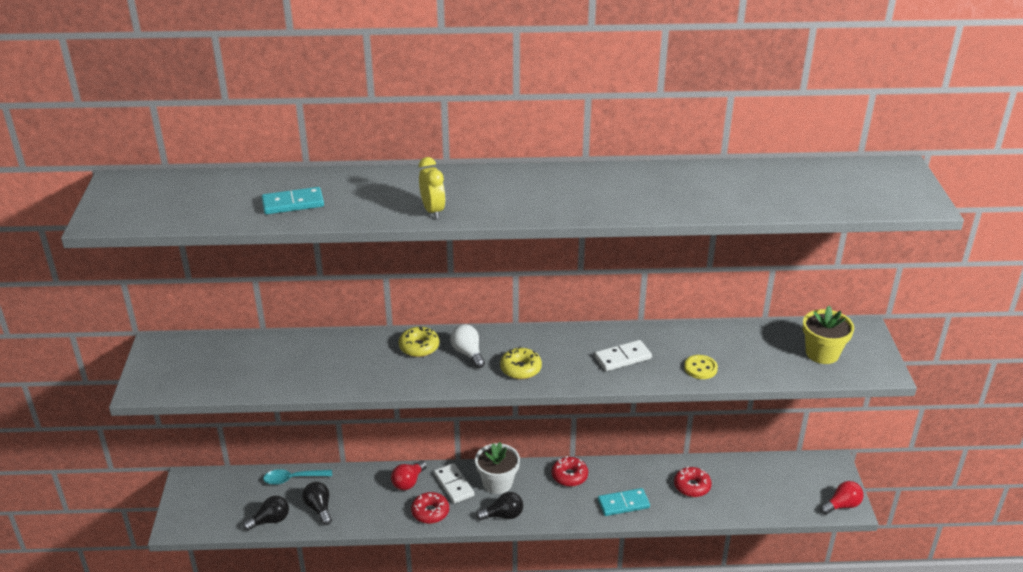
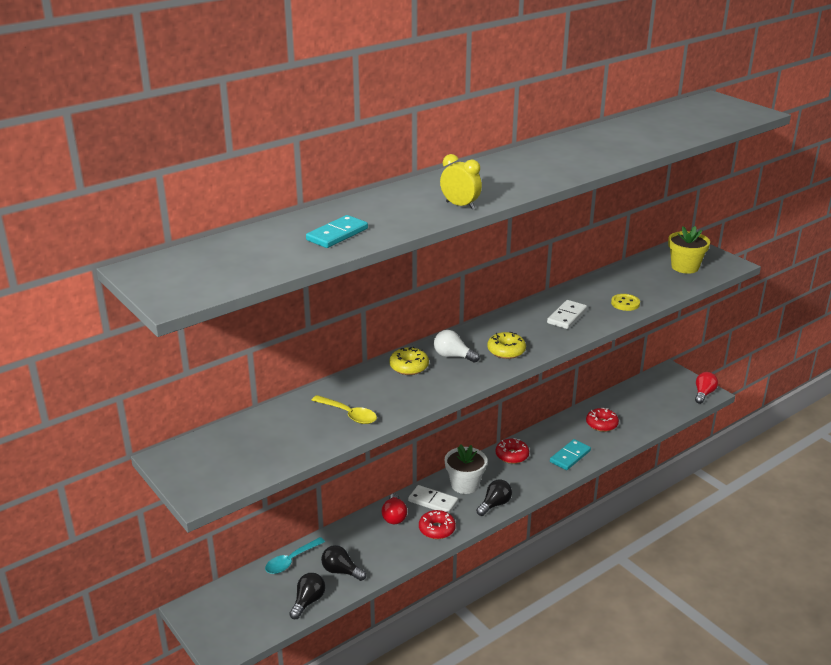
camera: 35 degrees left, 5 degrees down
(319, 370) = (349, 414): none -> yellow spoon

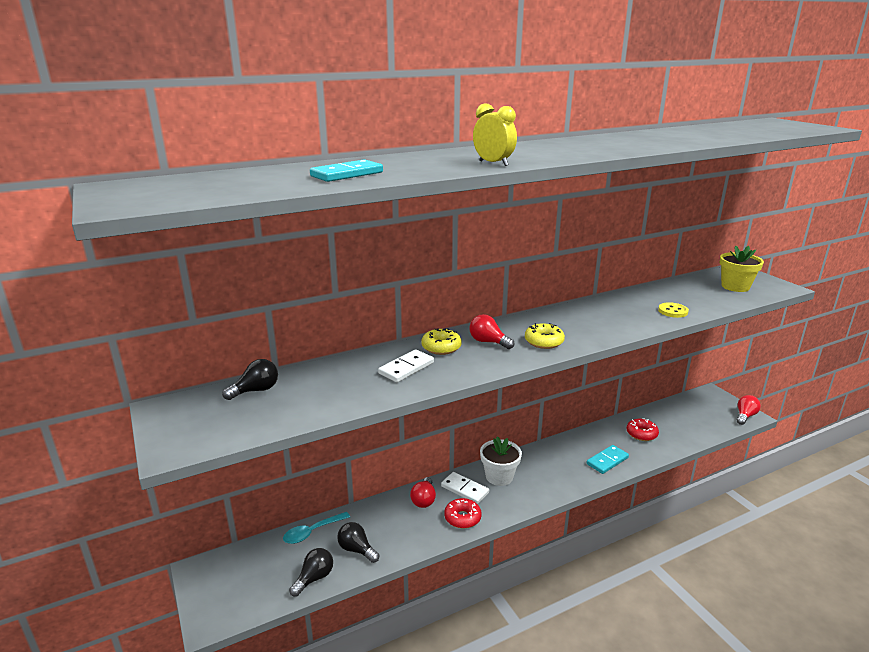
camera: 10 degrees right, 5 degrees down
(349, 414) = (364, 385): yellow spoon -> none
(453, 356) = (488, 342): white light bulb -> red light bulb
(495, 504) = (525, 500): black light bulb -> black light bulb (256, 390)
(512, 455) = (550, 454): red donut -> none
(566, 316) = (611, 317): white domino -> white domino (406, 368)

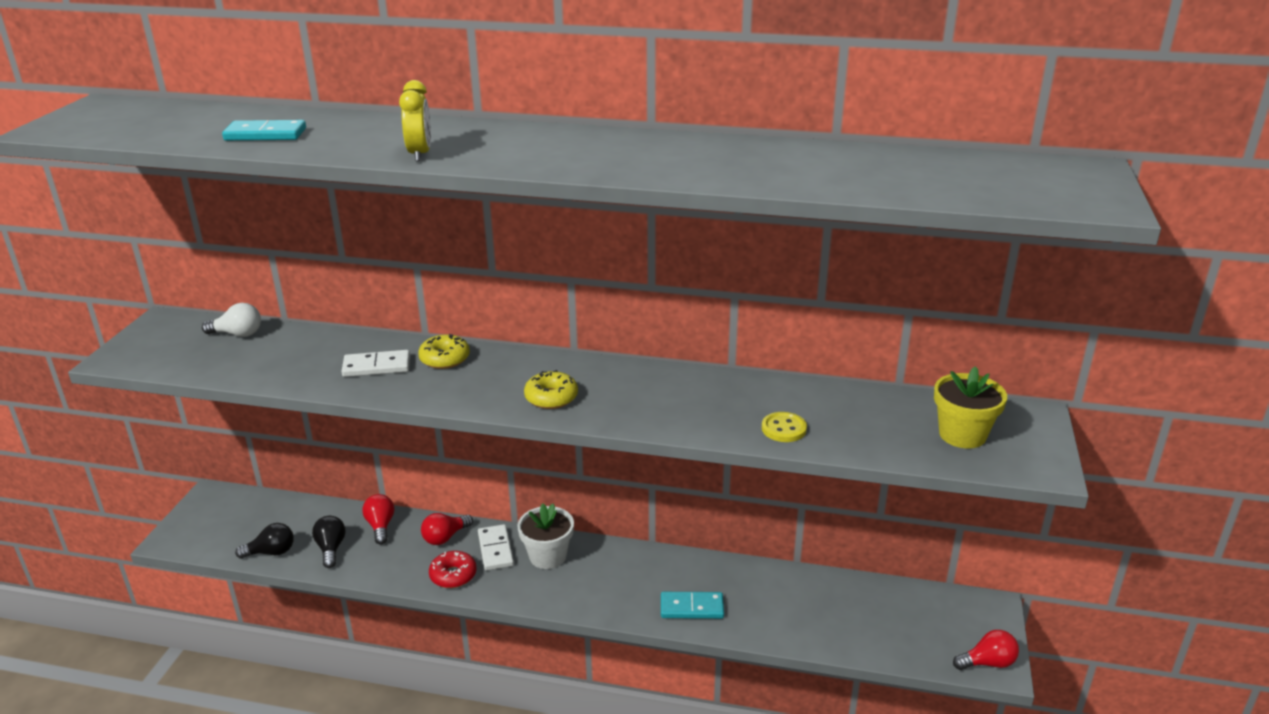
camera: 40 degrees right, 5 degrees up
(256, 390) = (238, 334): black light bulb -> white light bulb
(312, 532) = (320, 512): turquoise spoon -> none
(488, 342) = (498, 373): red light bulb -> red light bulb (380, 526)
(641, 434) = (789, 602): red donut -> none

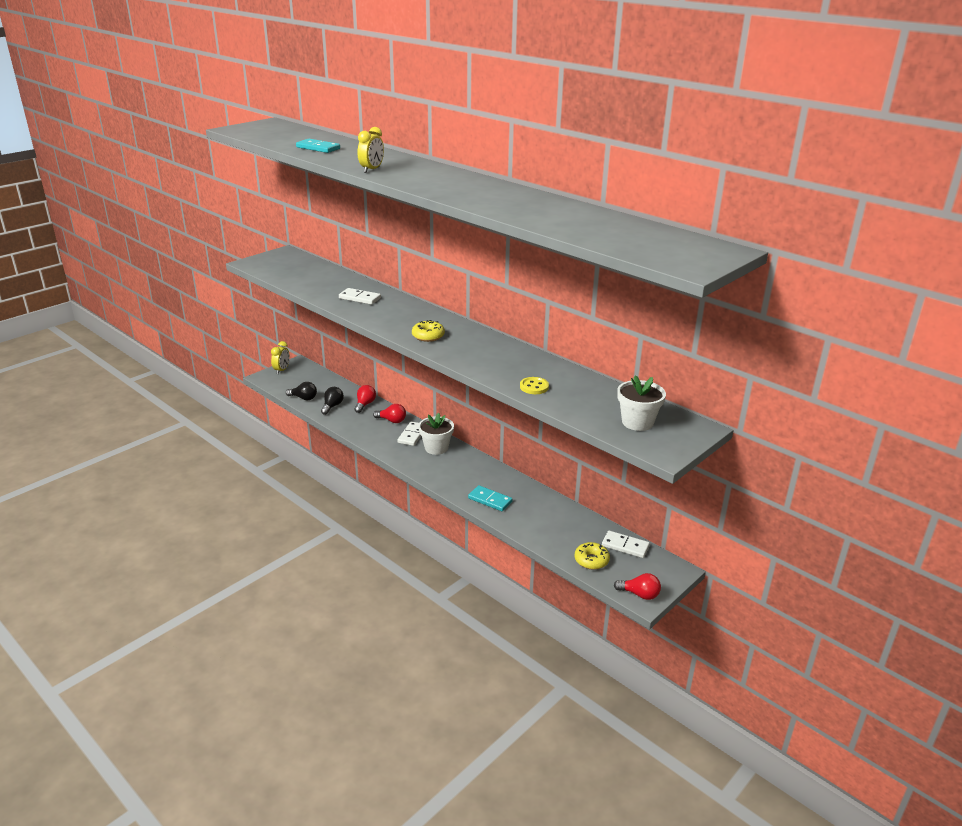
camera: 30 degrees right, 0 degrees up
(191, 517) = (282, 370): none -> yellow clock
(238, 334) = (312, 266): white light bulb -> none
(445, 359) = (396, 304): yellow donut -> yellow donut (591, 560)
(445, 537) = (392, 420): red light bulb -> red light bulb turned 150 degrees counterclockwise
(453, 575) = (380, 439): red donut -> none
(909, 600) = (625, 546): none -> white domino
(962, 435) = (637, 422): yellow flower pot -> white flower pot

